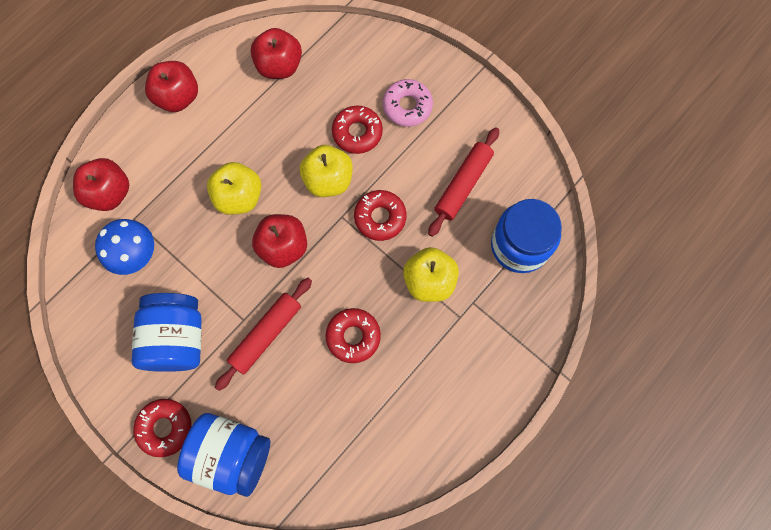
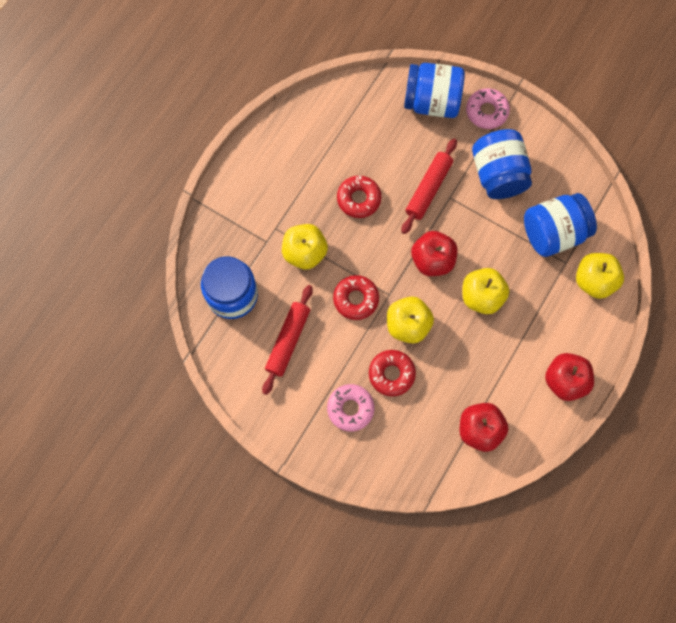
camera: 170 degrees right, 0 degrees up
(109, 193) = (594, 281): red apple -> yellow apple
(135, 255) = (553, 233): blue mushroom -> blue jar
(165, 428) = (486, 111): red donut -> pink donut

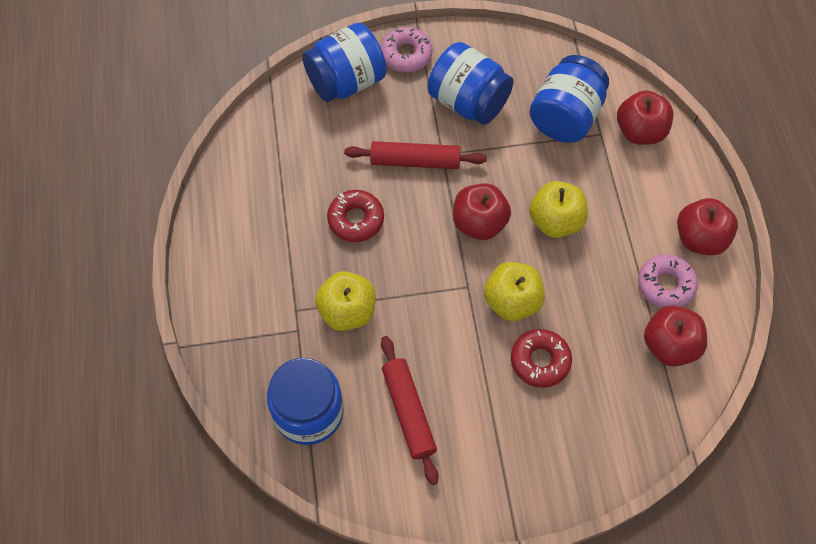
camera: 40 degrees left, 10 degrees down
(350, 408) = (531, 428): pink donut -> pink donut (665, 285)
(356, 299) = (439, 316): red donut -> none
(428, 189) = (415, 161): red rolling pin -> red rolling pin turned 75 degrees counterclockwise
(594, 281) = (640, 131): yellow apple -> red apple

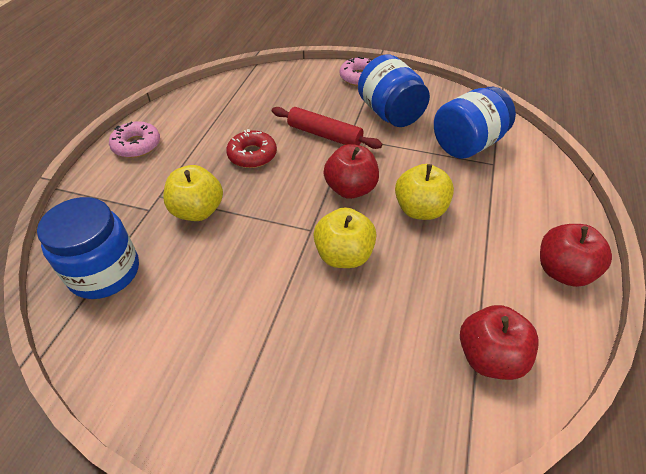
camera: 25 degrees right, 15 degrees down
(346, 81) = (306, 79): blue jar -> none
(408, 412) = (187, 308): red rolling pin -> none
(540, 361) = (341, 315): red donut -> none
(640, 131) = (532, 173): red apple -> none
(665, 285) = (508, 298): pink donut -> pink donut (136, 145)

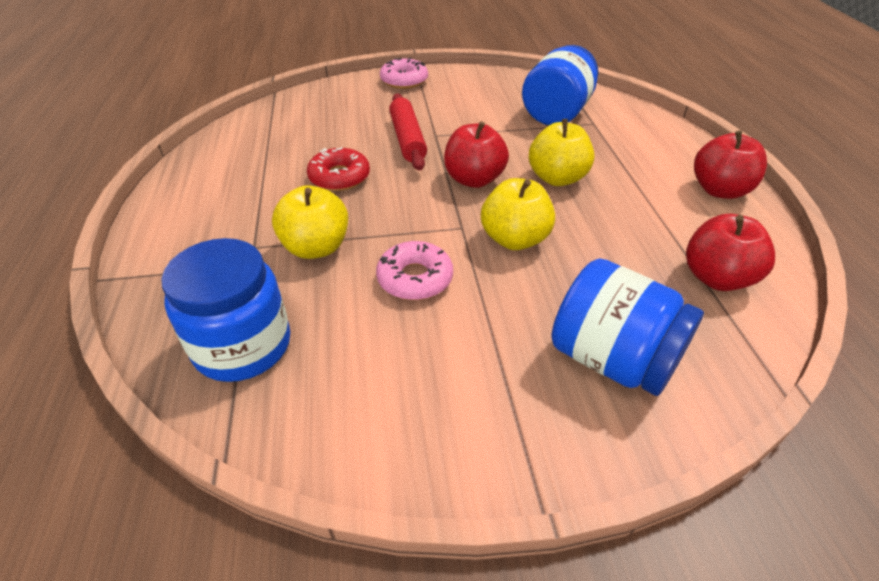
camera: 25 degrees left, 5 degrees down
(136, 145) = (181, 204): pink donut -> pink donut (415, 278)
(324, 135) = (407, 139): red rolling pin -> red rolling pin turned 75 degrees clockwise
(390, 114) = (461, 105): blue jar -> blue jar (612, 359)

